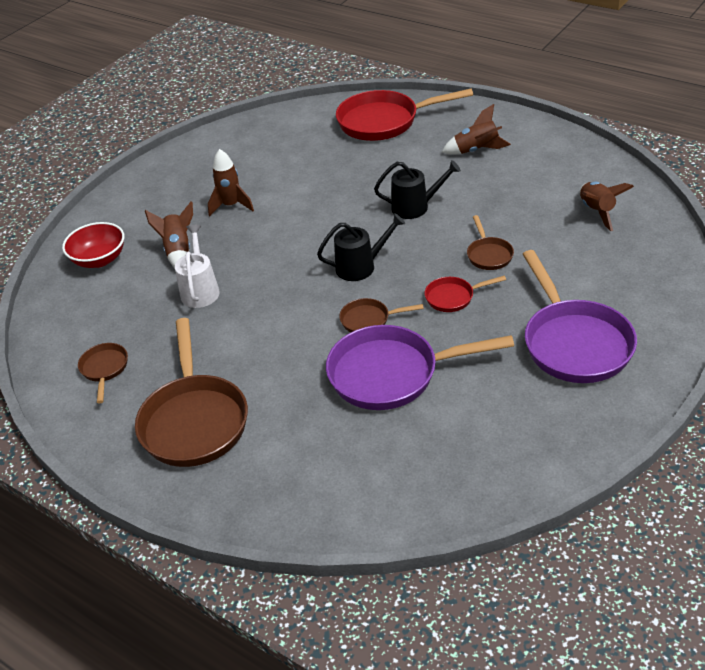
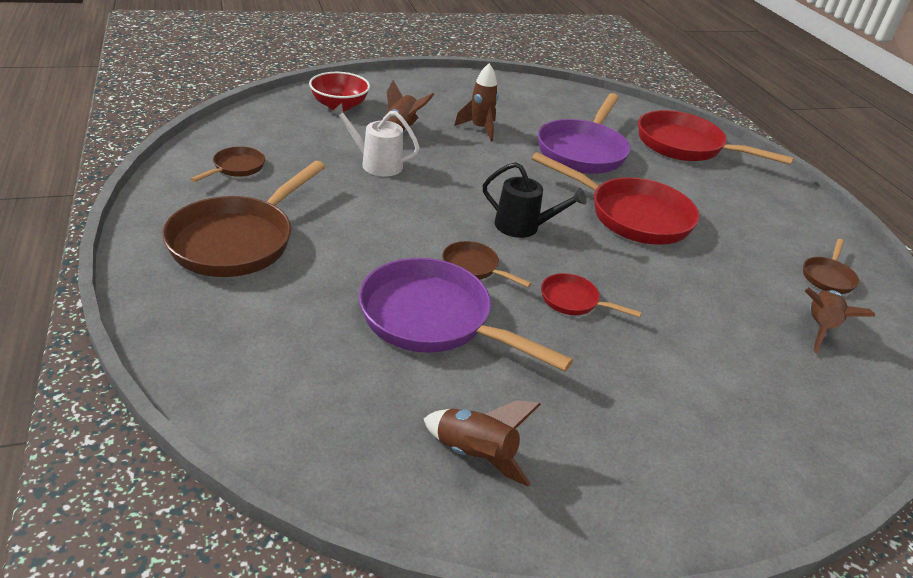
camera: 30 degrees right, 5 degrees down
(200, 290) = (376, 164): white watering can -> white watering can turned 105 degrees counterclockwise
(415, 207) = (632, 216): black watering can -> red pan
(476, 150) = (748, 210): brown rocket -> brown rocket (475, 455)
(489, 255) = (654, 291): brown pan -> brown pan (828, 277)
(574, 343) = (647, 422): purple pan -> purple pan (583, 151)

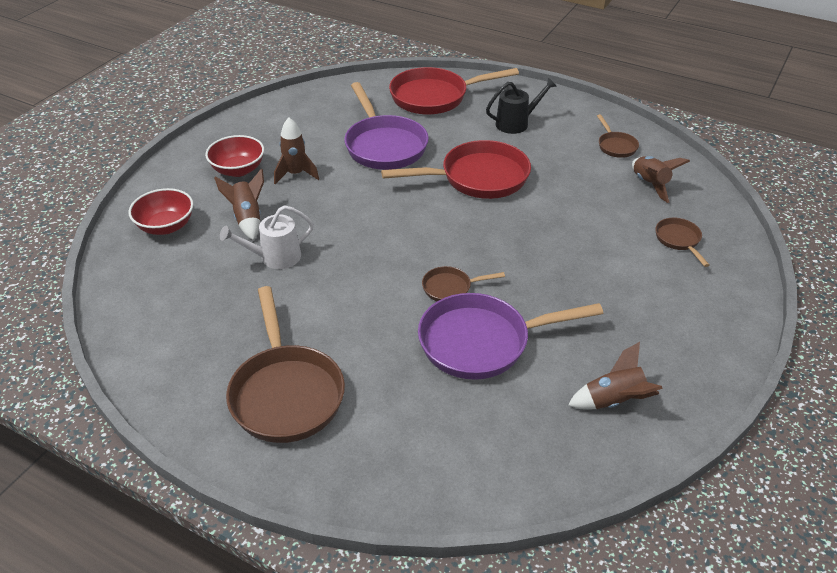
camera: 40 degrees left, 5 degrees up
(236, 168) = (184, 339): brown pan -> brown pan (679, 240)
(443, 104) = (238, 170): none -> red bowl
(523, 227) = (434, 235): black watering can -> black watering can (516, 123)
(573, 301) = (529, 265): red pan -> none

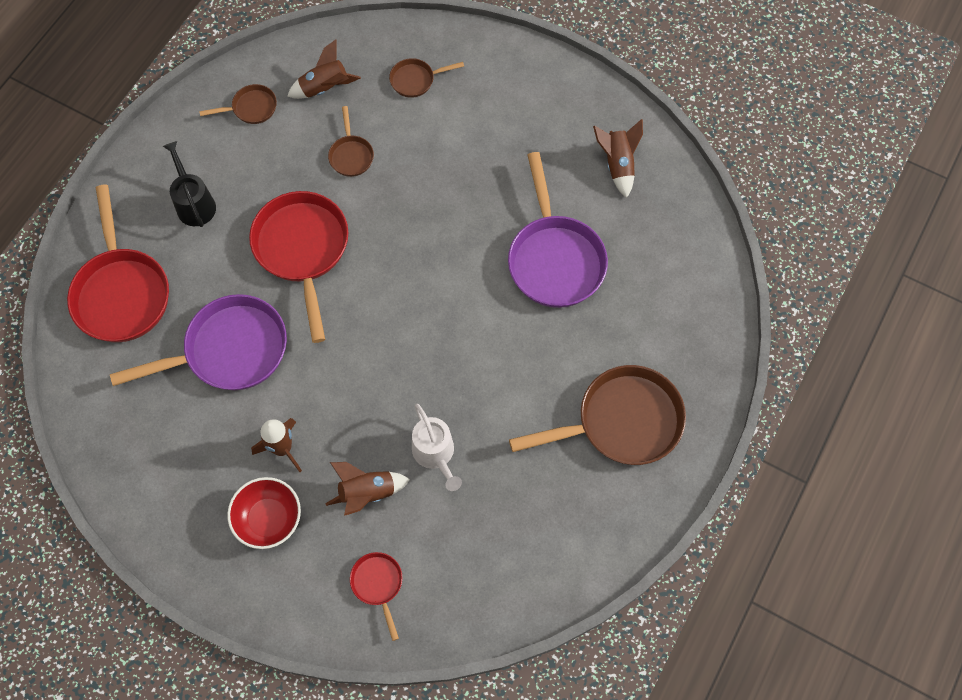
camera: 90 degrees left, 25 degrees up
(166, 226) = (378, 584): red bowl -> red pan
(450, 288) = (483, 283): brown pan -> brown pan (351, 155)

